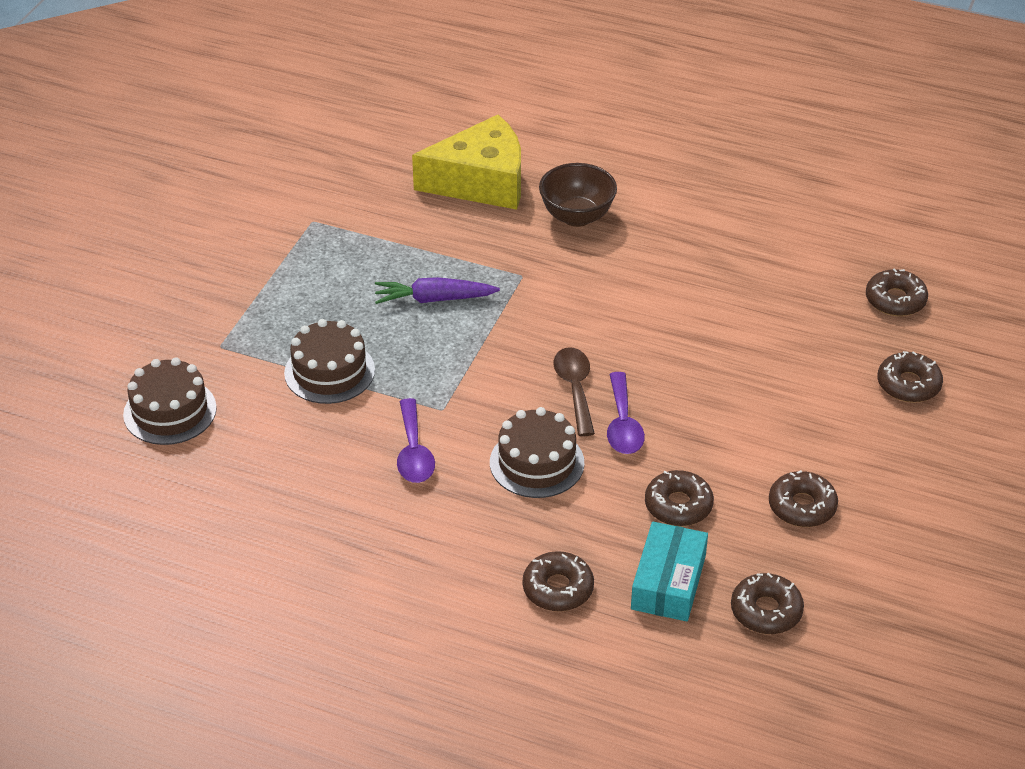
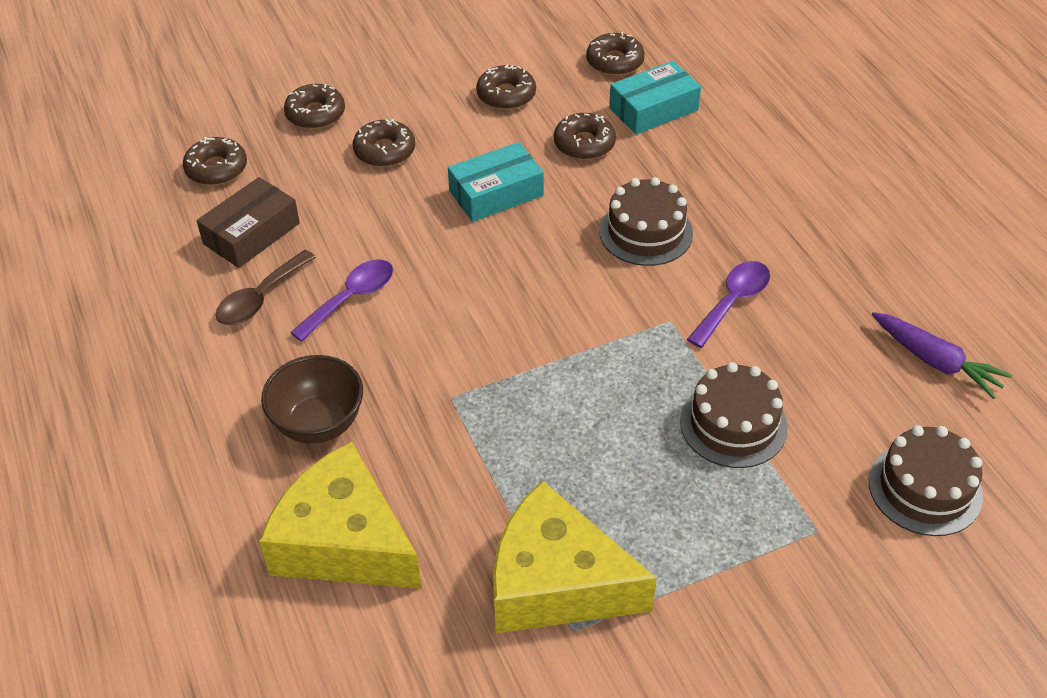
camera: 135 degrees left, 5 degrees up
(345, 233) = (556, 583): none -> yellow cheese
(434, 299) = (558, 431): purple carrot -> purple carrot (935, 361)
(558, 588) = (732, 148): brown donut -> brown donut (384, 151)
(575, 388) = (544, 266): brown spoon -> brown spoon (260, 298)
(623, 424) = (546, 217): purple spoon -> purple spoon (351, 298)
(683, 417) = (496, 193): none -> turquoise box
(794, 279) = (251, 233): none -> brown box

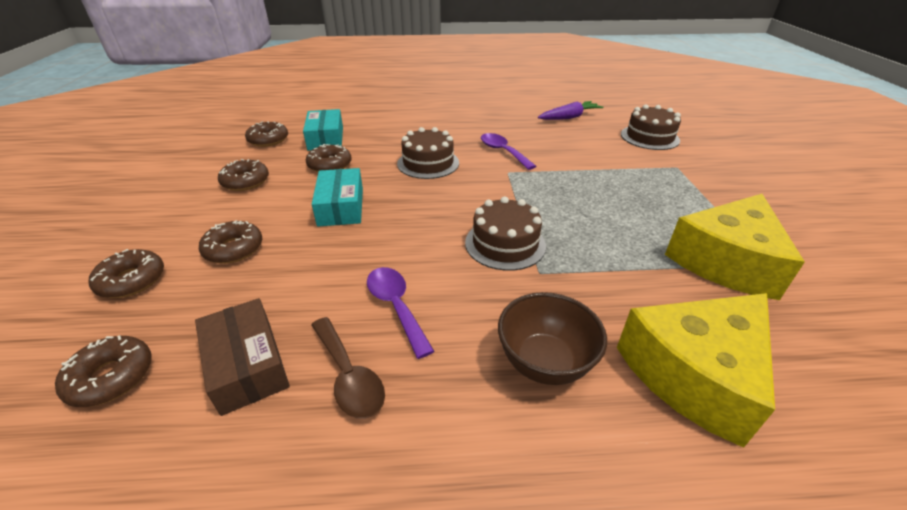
camera: 70 degrees left, 10 degrees down
(733, 424) = (597, 172): brown cake -> brown cake (505, 244)

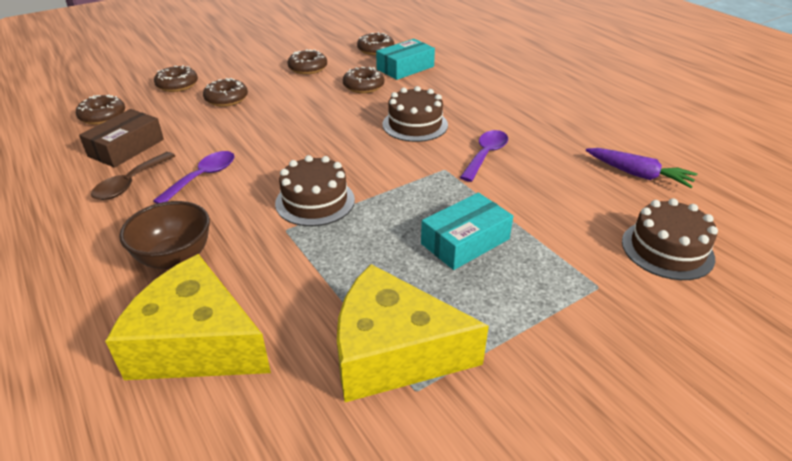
camera: 60 degrees right, 0 degrees up
(341, 207) = (307, 113): turquoise box -> turquoise box (465, 241)

